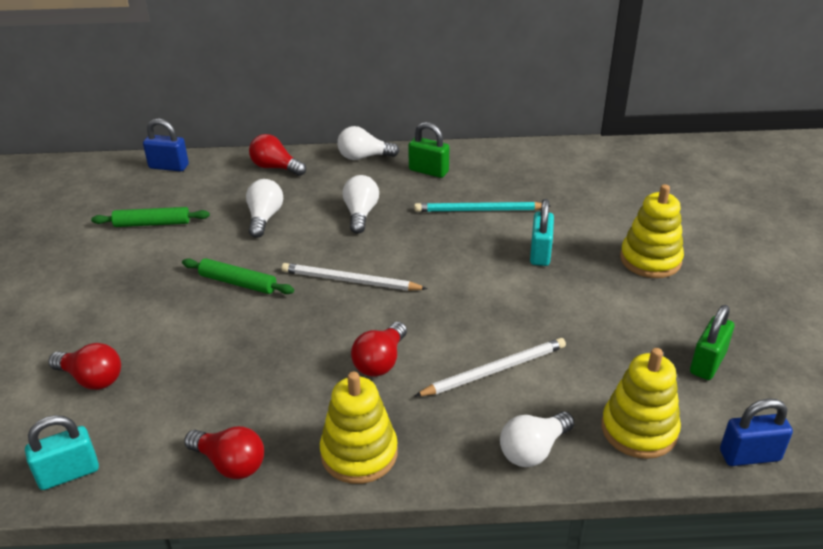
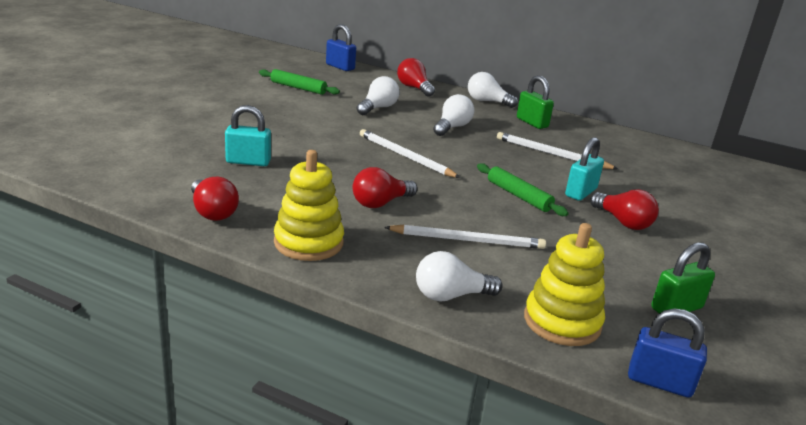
camera: 25 degrees right, 10 degrees down
(69, 473) = (108, 177): turquoise padlock -> turquoise padlock (248, 162)
(91, 379) = (175, 141): red light bulb -> red light bulb (623, 222)
(238, 283) = (322, 131): green rolling pin -> green rolling pin (518, 196)
(479, 210) = (552, 154): turquoise pencil -> white pencil
(650, 260) = (683, 229): yellow stacking toy -> none

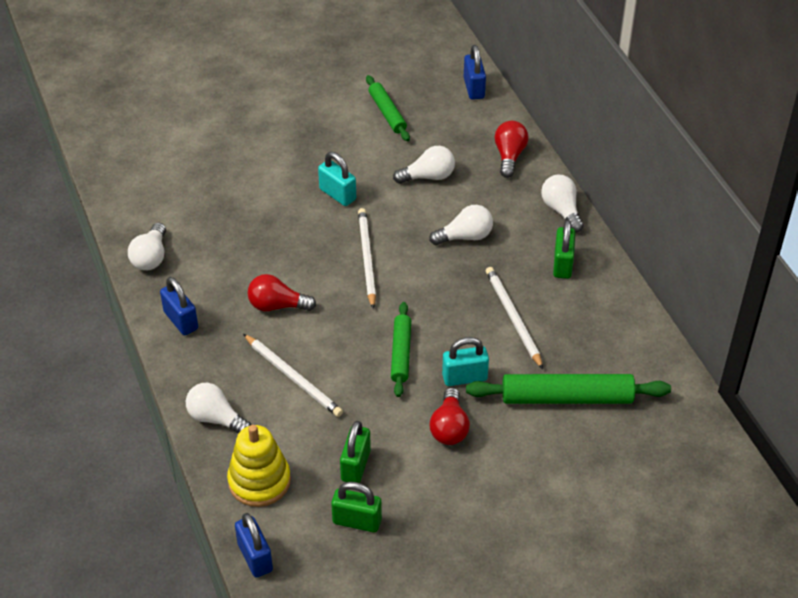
camera: 45 degrees right, 20 degrees up
(212, 212) = (151, 257): red light bulb -> white light bulb
(248, 162) = (231, 209): turquoise padlock -> turquoise padlock (337, 194)
(308, 242) = (181, 320): yellow stacking toy -> blue padlock
(609, 273) = (355, 465): none -> green padlock
(653, 179) = (566, 397): none -> green rolling pin

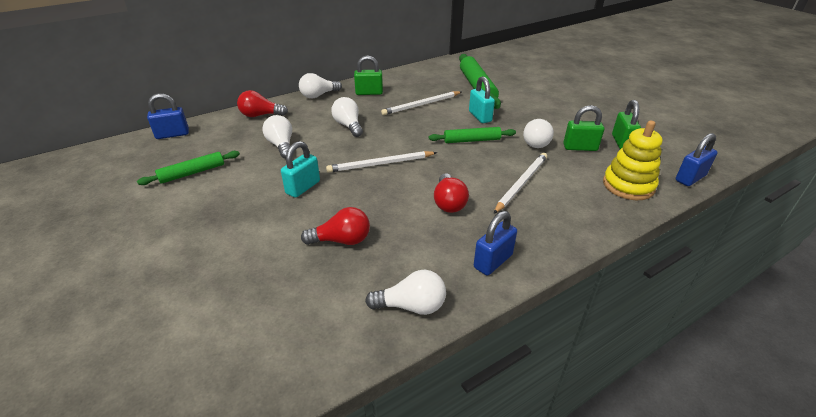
camera: 100 degrees left, 10 degrees down
(216, 418) = (589, 217): white light bulb -> white light bulb (537, 142)
(449, 427) = (523, 118): red light bulb -> red light bulb (341, 240)

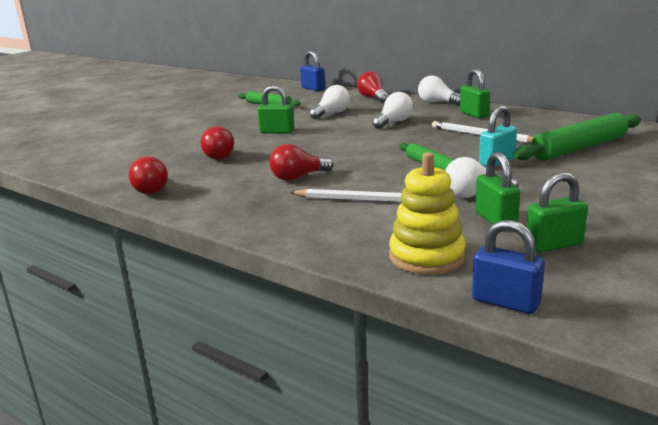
camera: 70 degrees right, 15 degrees down
(303, 187) = (277, 132): turquoise padlock -> green padlock
(380, 164) = (338, 144): white pencil -> none
(411, 306) = (150, 189): white light bulb -> red light bulb
(493, 261) = (219, 206): blue padlock -> none

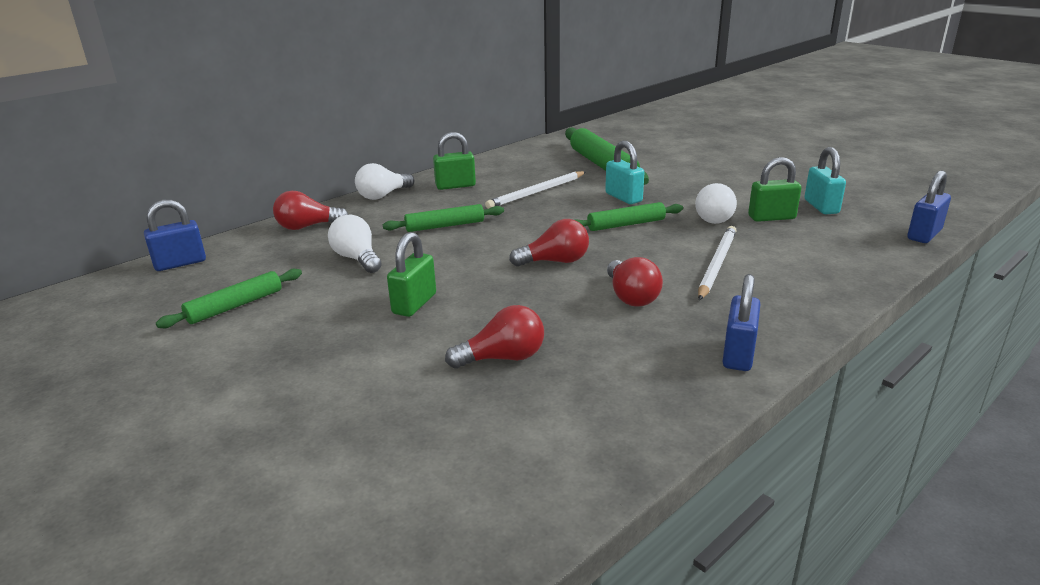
camera: 80 degrees left, 5 degrees up
(150, 189) = (640, 419): red light bulb -> red light bulb (555, 261)
(218, 210) = (738, 354): none -> blue padlock
(394, 122) = (445, 226): white light bulb -> green rolling pin
(427, 257) = (853, 251): yellow stacking toy -> none
(554, 245) = (821, 207): green padlock -> turquoise padlock

